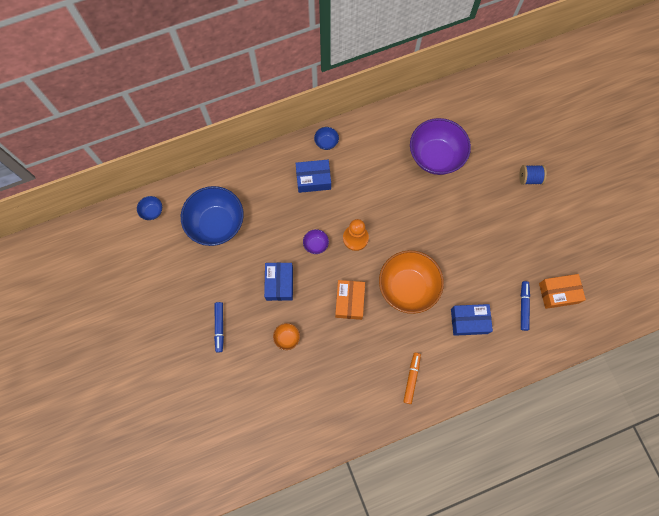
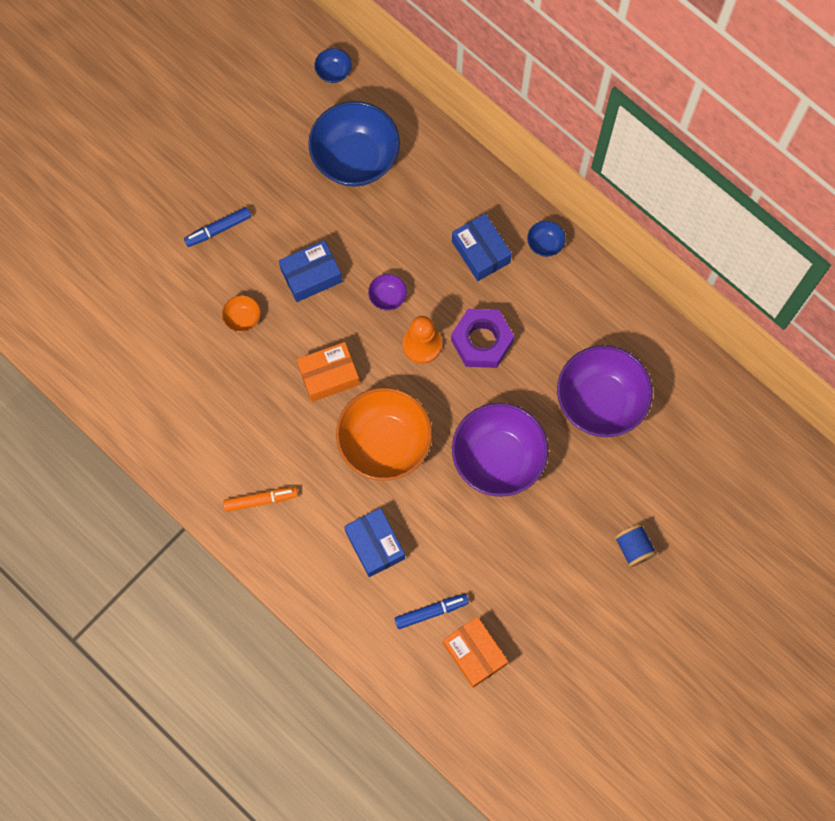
camera: 65 degrees right, 0 degrees up
(369, 203) = (481, 341): none -> purple nut
(445, 227) = (498, 458): none -> purple bowl

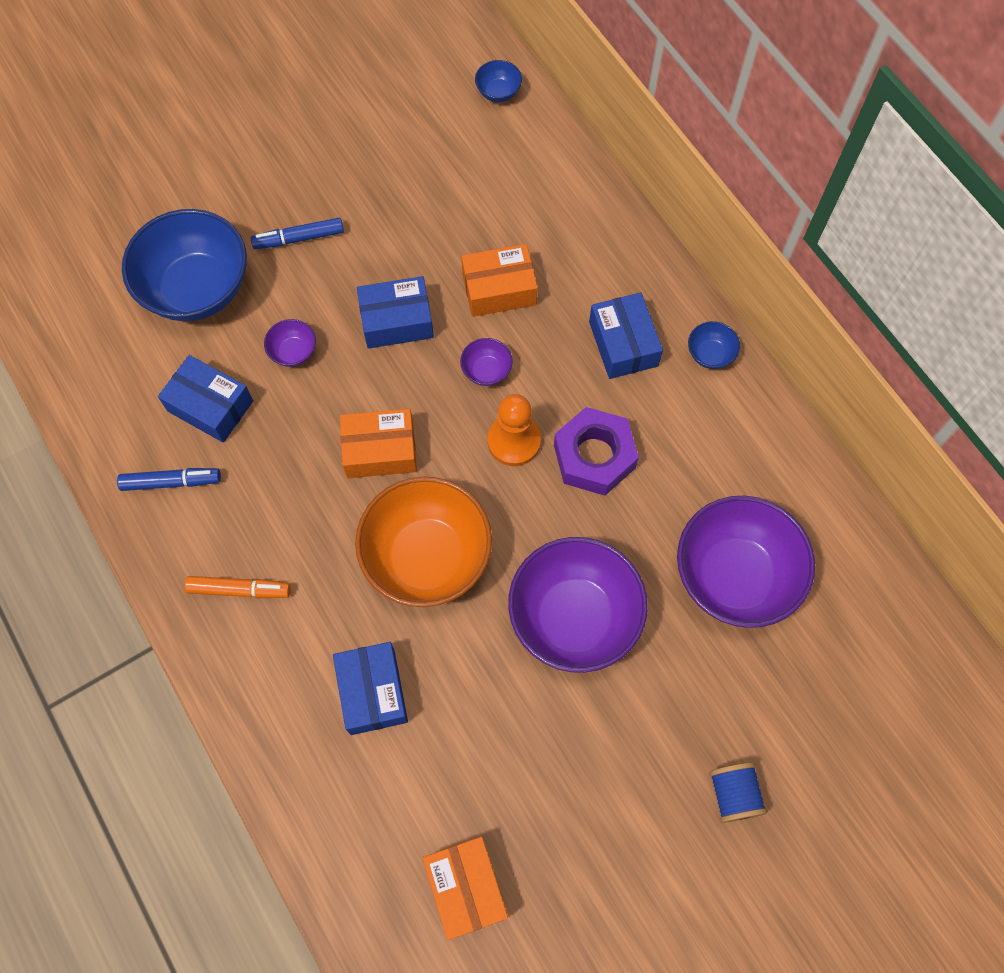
camera: 15 degrees right, 5 degrees down
(195, 374) = (210, 406): none -> blue box
(243, 318) = (293, 352): orange bowl -> purple bowl
(355, 159) = (495, 196): blue bowl -> blue bowl (197, 289)
(379, 232) = (499, 289): none -> orange box
(431, 612) = (422, 809): blue marker -> blue marker (171, 482)

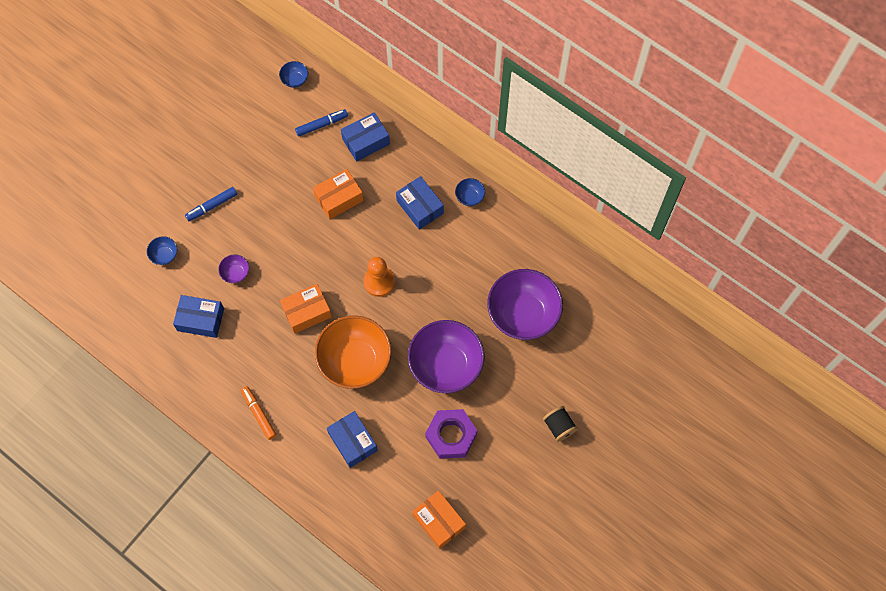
camera: 20 degrees left, 0 degrees up
(171, 482) = (196, 369): blue marker -> blue marker (322, 125)
(197, 289) = (164, 255): blue bowl -> blue bowl, size x0.42
(239, 590) = (259, 414): orange marker -> orange marker turned 105 degrees counterclockwise
(397, 321) = (288, 236): blue box -> blue box (366, 141)
(486, 371) = (349, 247): purple bowl -> none
(594, 456) = (426, 275): purple nut -> purple nut (451, 436)
(733, 794) = (559, 426): blue spool -> black spool

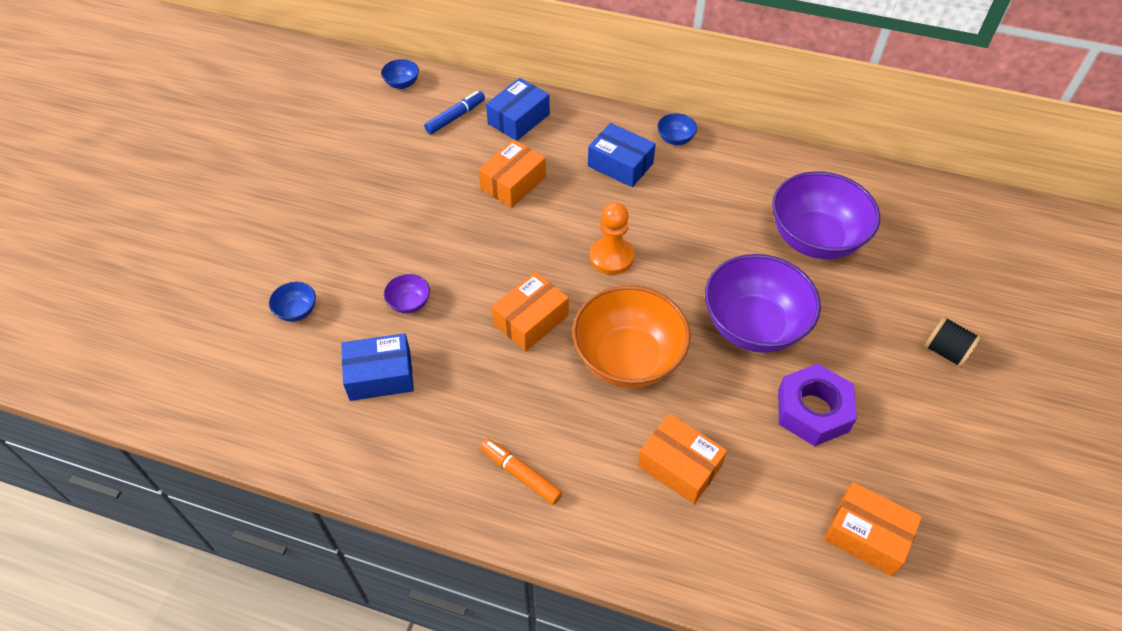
camera: 20 degrees left, 15 degrees down
(212, 206) = (345, 236): blue marker -> none
(353, 442) = (679, 466): blue box -> orange box

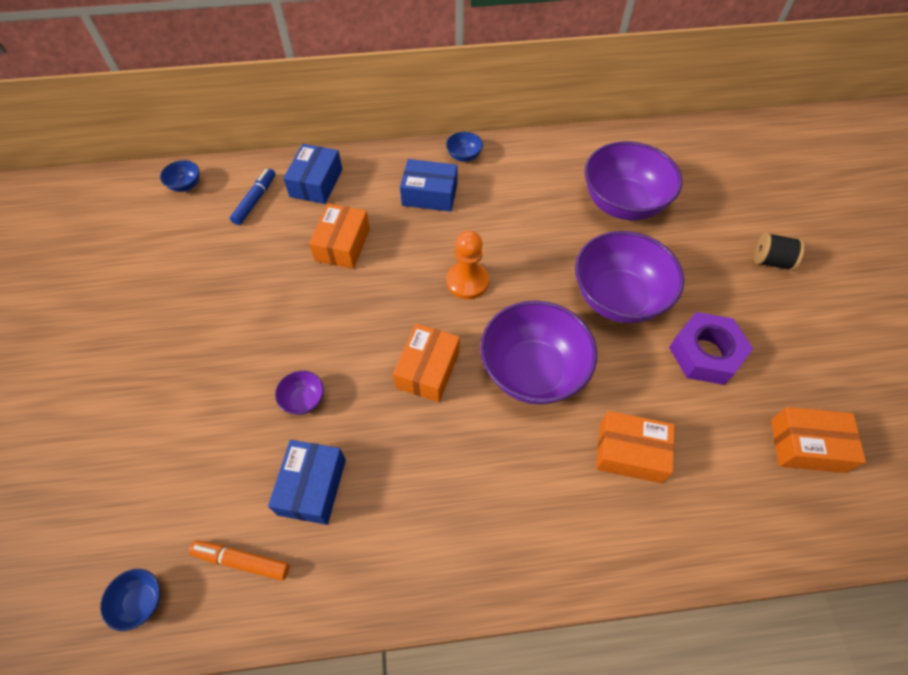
camera: 25 degrees left, 5 degrees up
(297, 311) = (191, 455): blue bowl -> blue bowl (141, 602)
(380, 375) = (312, 487): blue box -> blue box turned 45 degrees counterclockwise
(521, 474) = (499, 526): orange marker -> orange marker (242, 561)
(628, 359) = (532, 371): orange bowl -> purple bowl

